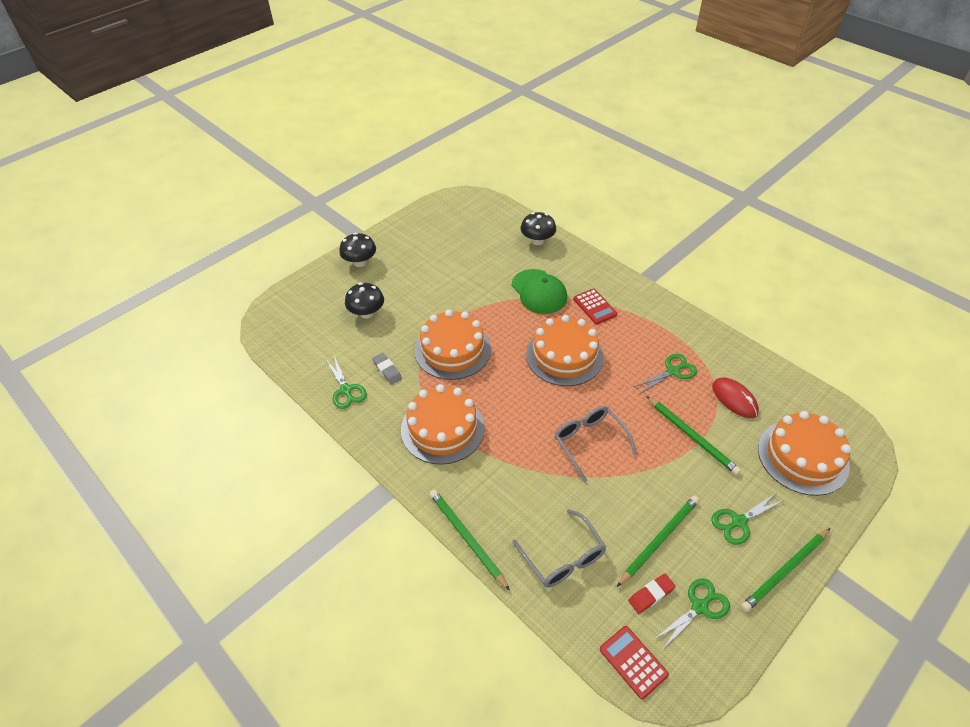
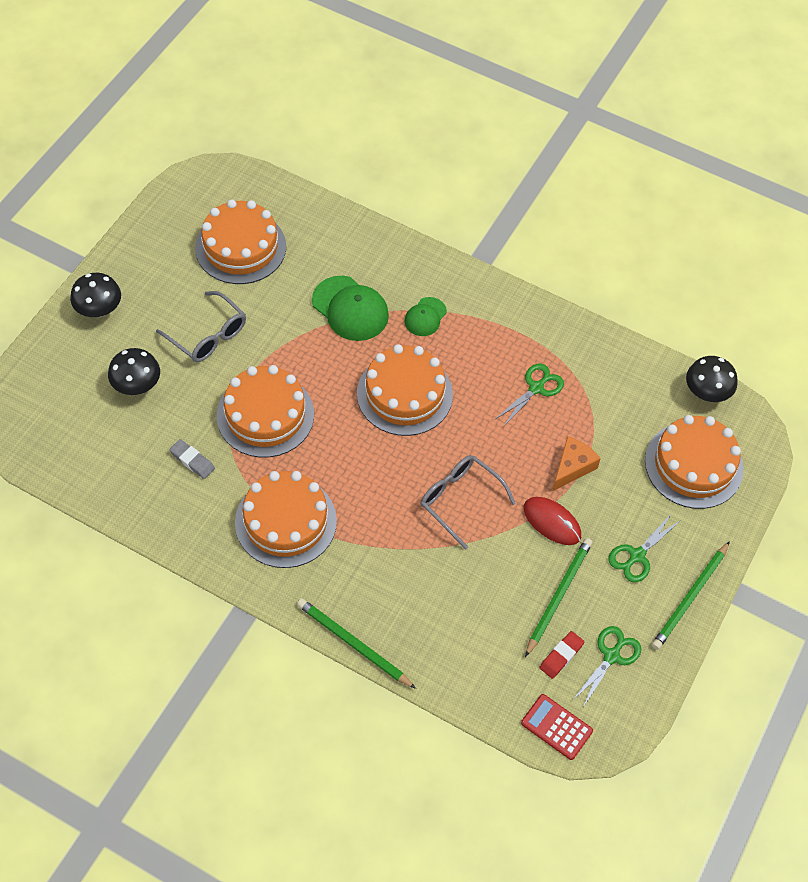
camera: 20 degrees left, 10 degrees up
(346, 390) = (150, 498): green scissors -> none
(472, 241) = (240, 247): none -> orange cake
(537, 241) = (328, 229): black mushroom -> black mushroom (706, 392)
(563, 558) = (463, 640): grey glasses -> grey glasses (208, 335)
(595, 307) = (425, 317): red calculator -> green cap
(692, 436) = (572, 467): green pencil -> orange cheese
(734, 399) = (611, 409): red mouse -> red mouse (552, 522)

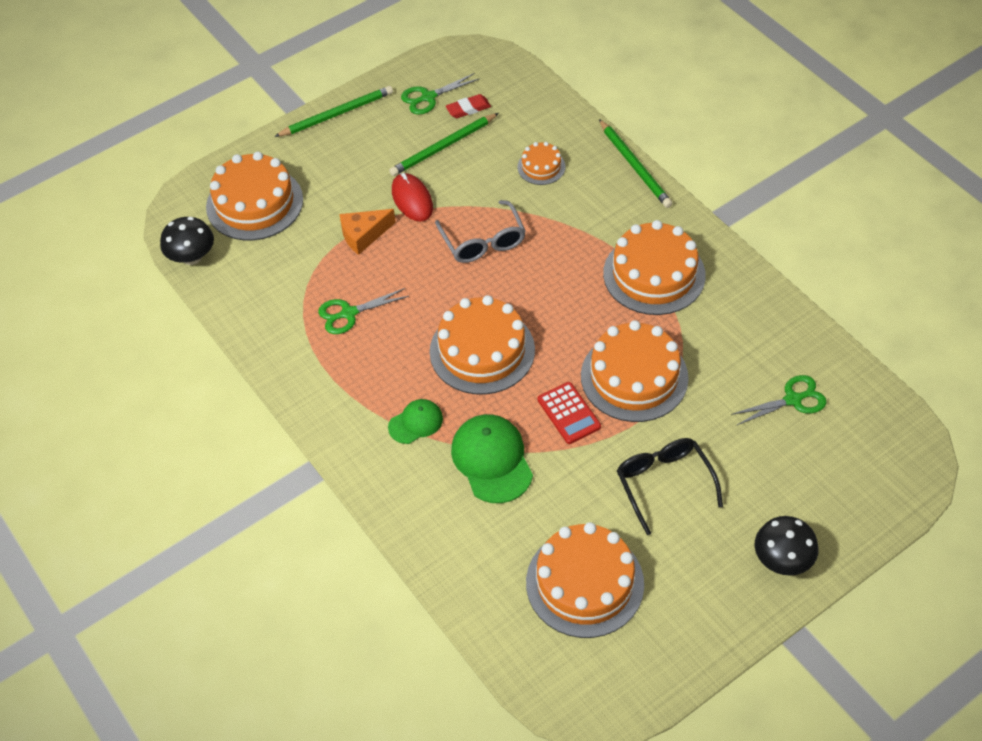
camera: 150 degrees left, 5 degrees down
(137, 385) = (761, 453): black mushroom -> none
(192, 461) = (725, 356): grey eraser -> none
(208, 335) = (664, 483): grey glasses -> black glasses
(447, 607) = (541, 167): none -> orange cake
(556, 727) = (501, 69): red calculator -> red calculator (569, 413)
(637, 556) = (357, 154): green scissors -> green scissors (793, 400)

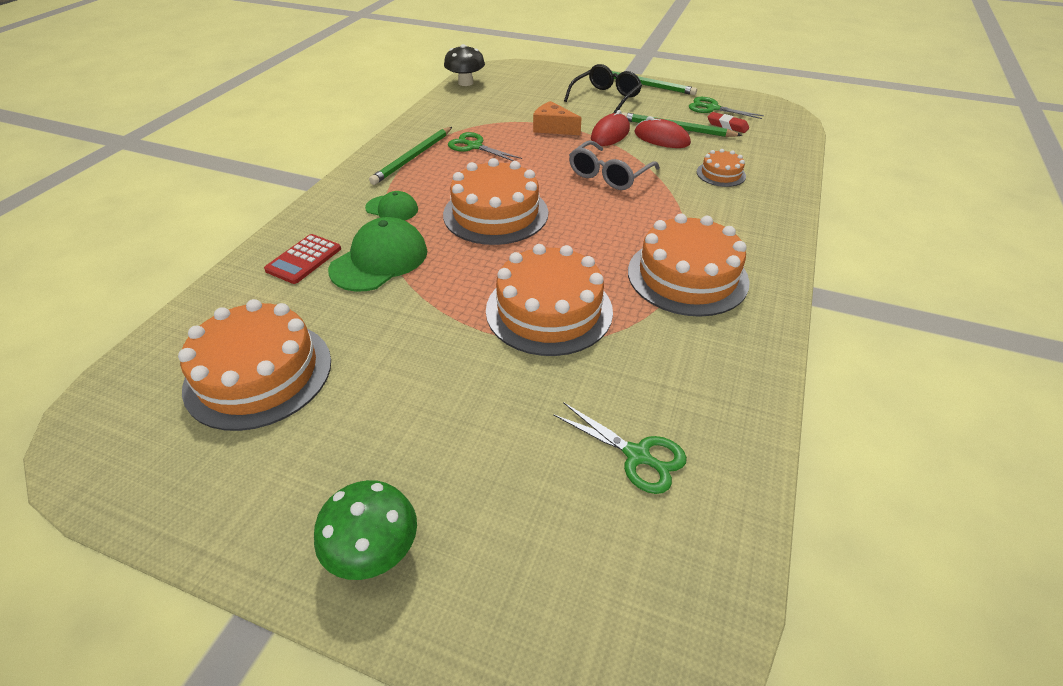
camera: 55 degrees right, 10 degrees down
(254, 203) = (533, 86): orange cake -> none
(451, 168) = (661, 138): none -> red mouse
(569, 413) = (467, 285): red calculator -> red calculator (304, 259)
(635, 166) = (794, 219): green pencil -> green pencil (413, 157)
(664, 483) = (427, 385): black glasses -> black glasses (606, 98)
(782, 560) = (374, 551): black mushroom -> green mushroom

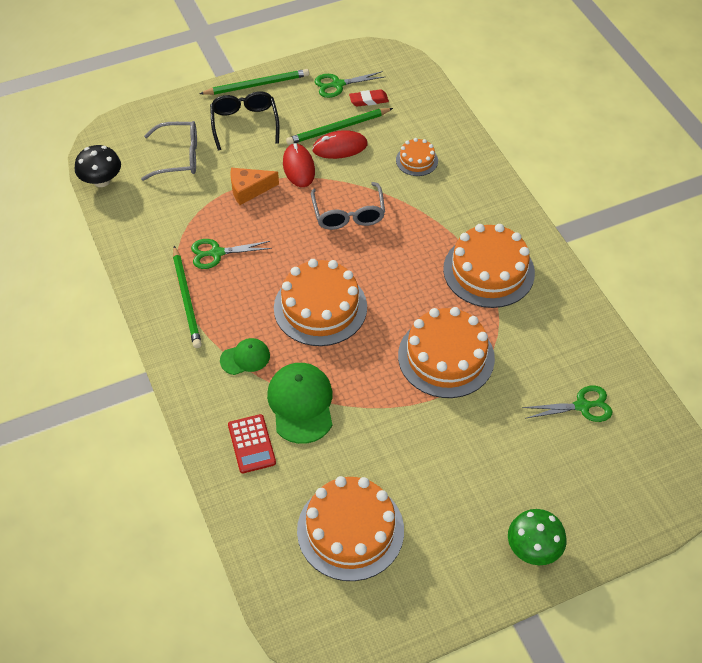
camera: 45 degrees left, 10 degrees up
(532, 93) = (179, 157): none -> grey glasses

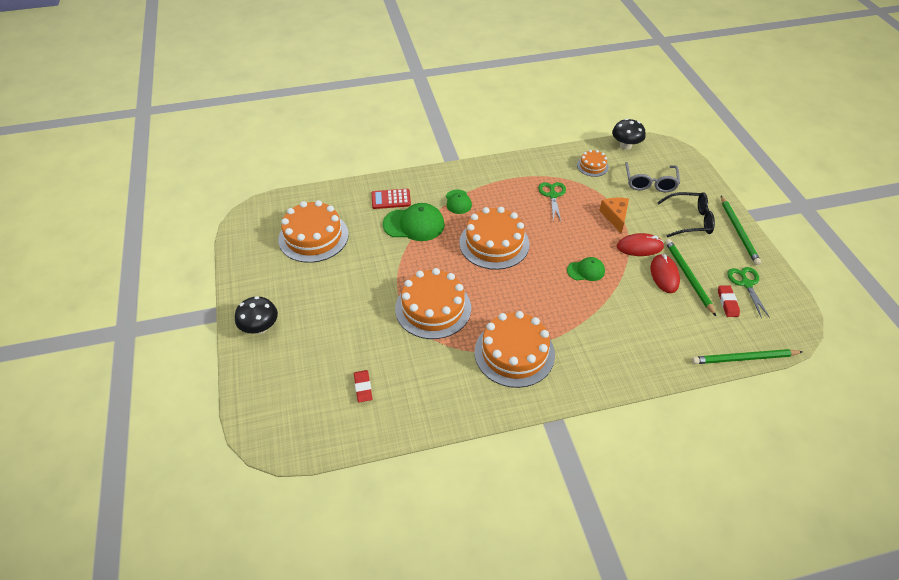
camera: 100 degrees right, 5 degrees down
(187, 299) = (513, 179): green pencil -> green pencil (744, 358)
(348, 214) = (586, 271): grey glasses -> green cap
(417, 160) = (649, 325): orange cake -> orange cake (592, 166)
(533, 548) = (260, 327): green mushroom -> black mushroom
(582, 406) = (363, 387): green scissors -> red eraser

